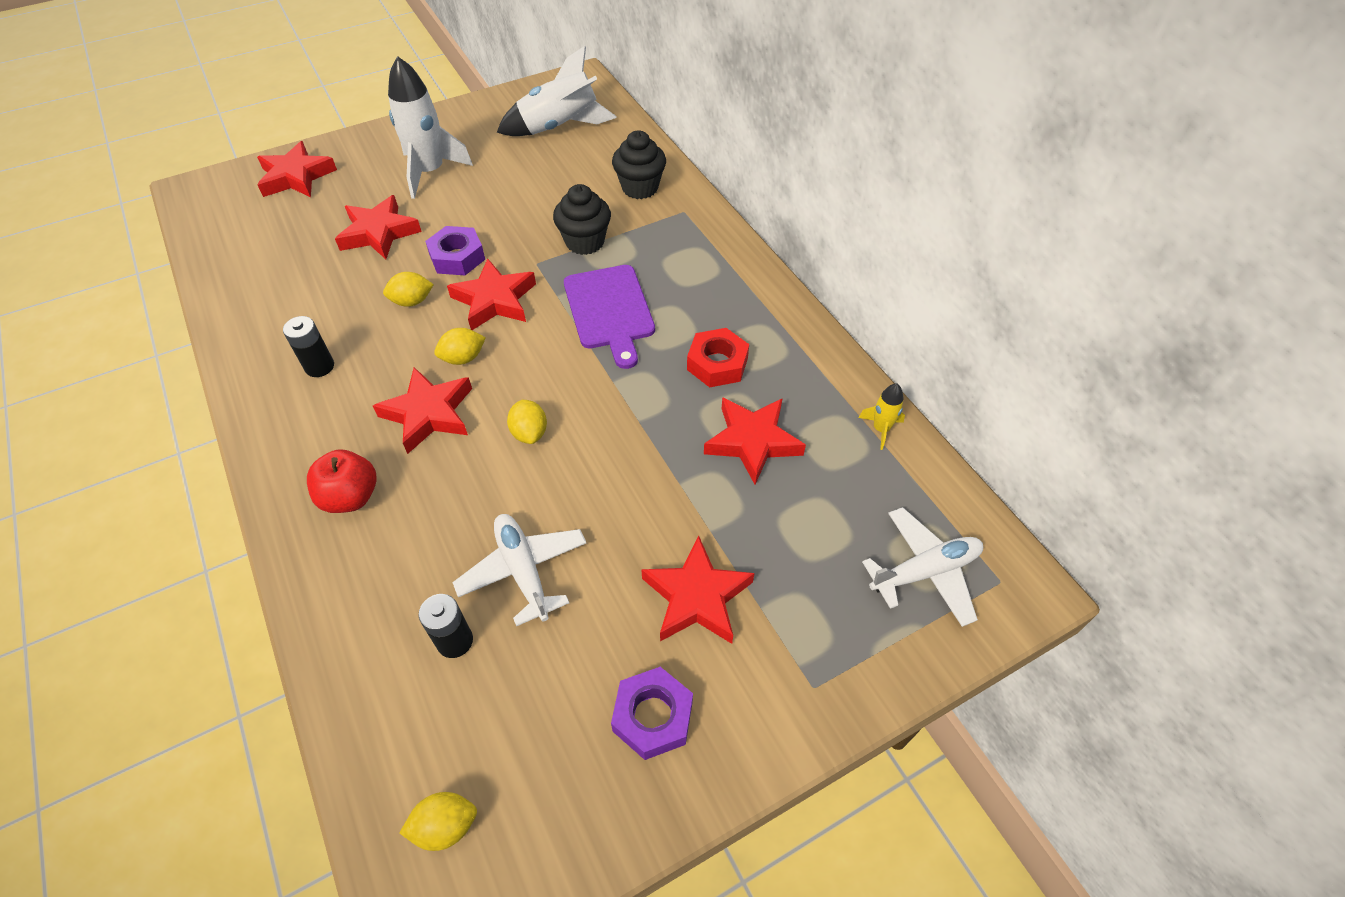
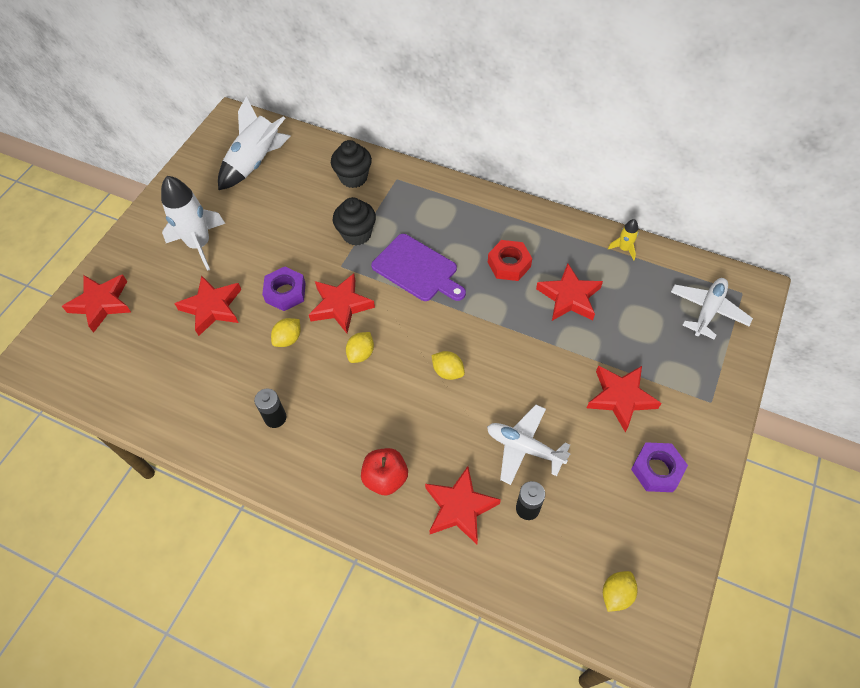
camera: 35 degrees left, 5 degrees up
(428, 413) = (377, 400): red star -> red star (459, 507)

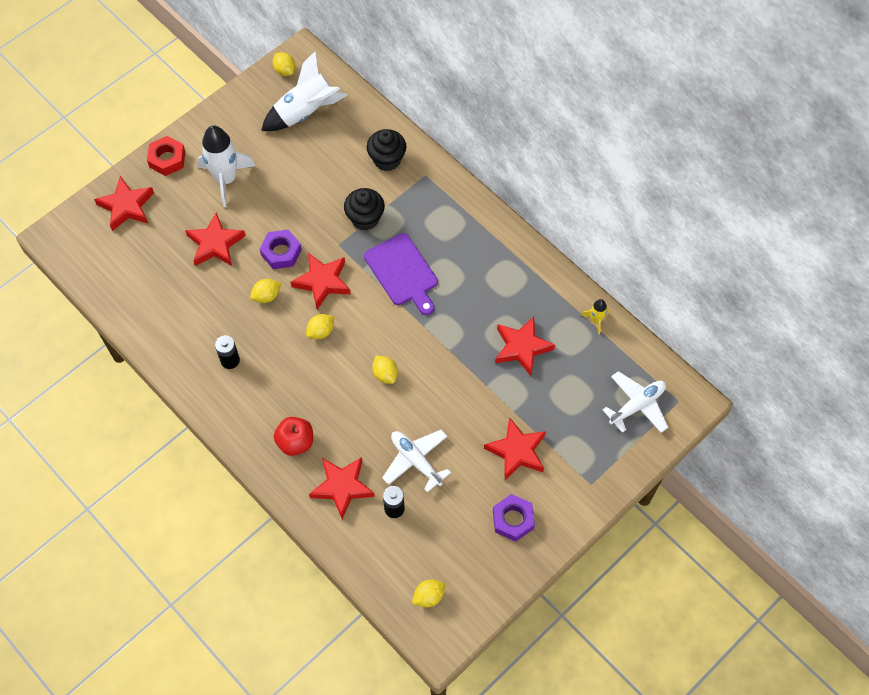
camera: 20 degrees right, 5 degrees up
(220, 135) = (285, 70): none -> yellow lemon
(509, 264) = (485, 297): red nut -> red nut (167, 159)

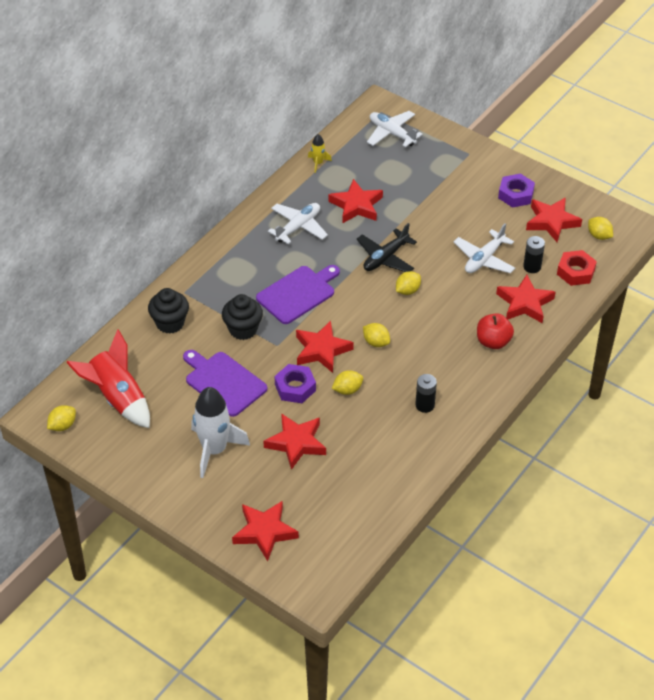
camera: 100 degrees left, 15 degrees down
(167, 159) = (196, 508): red nut -> red nut (575, 272)
(267, 296) = (347, 390): yellow lemon -> yellow lemon turned 75 degrees counterclockwise
(303, 195) = (223, 382): none -> purple cutting board
(305, 112) = (118, 398): white rocket -> red rocket
(437, 362) = (385, 257): none -> black plane
(498, 286) = (298, 227): none -> white plane
(517, 451) = (455, 198): red star -> red star (551, 222)

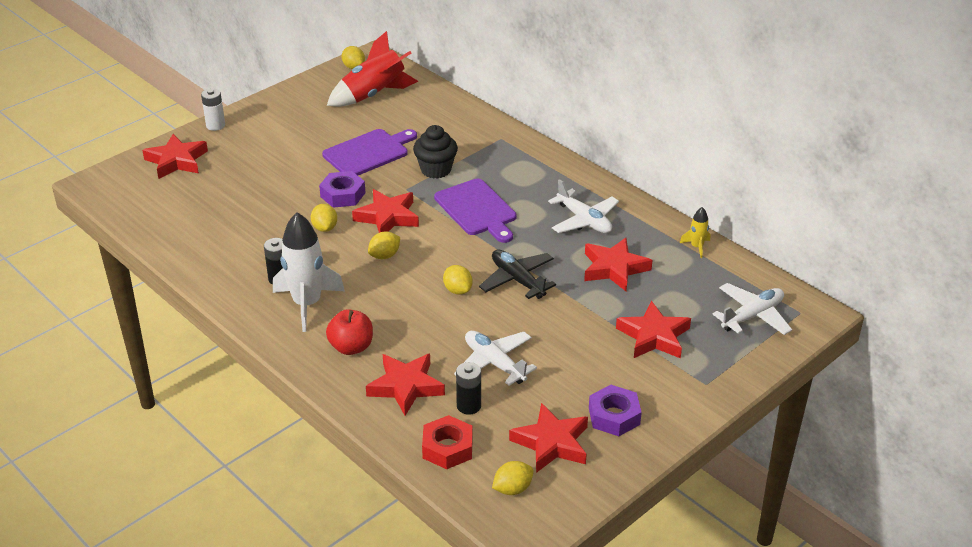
camera: 100 degrees right, 10 degrees down
(170, 323) = (459, 127): black cupcake -> none
(194, 517) = (215, 125): none -> white battery
(214, 450) = (286, 141): white rocket -> white rocket (307, 304)
(296, 443) = (270, 188): red star -> red star (654, 336)

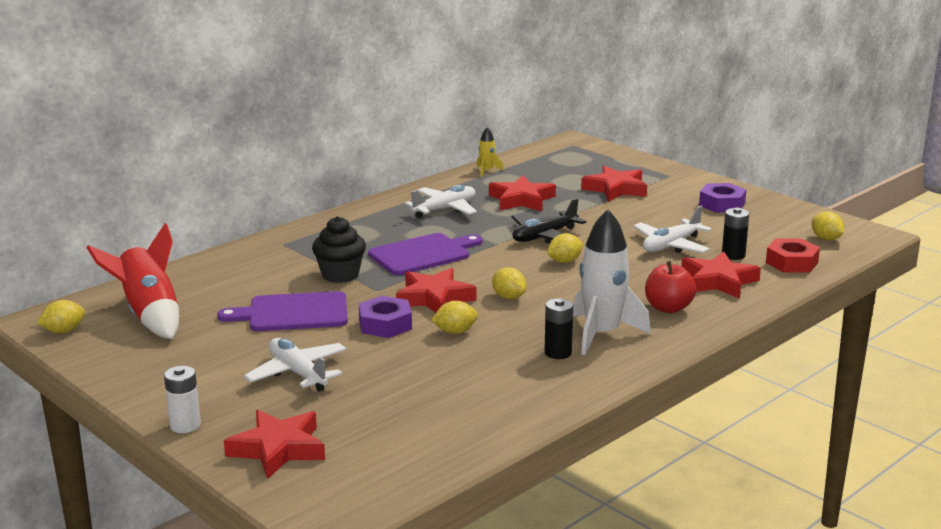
camera: 90 degrees left, 15 degrees down
(368, 152) = (293, 313): purple cutting board -> purple cutting board turned 60 degrees counterclockwise
(552, 443) = (764, 225): red star -> none
(752, 316) = (581, 158): white plane -> white plane (298, 373)

